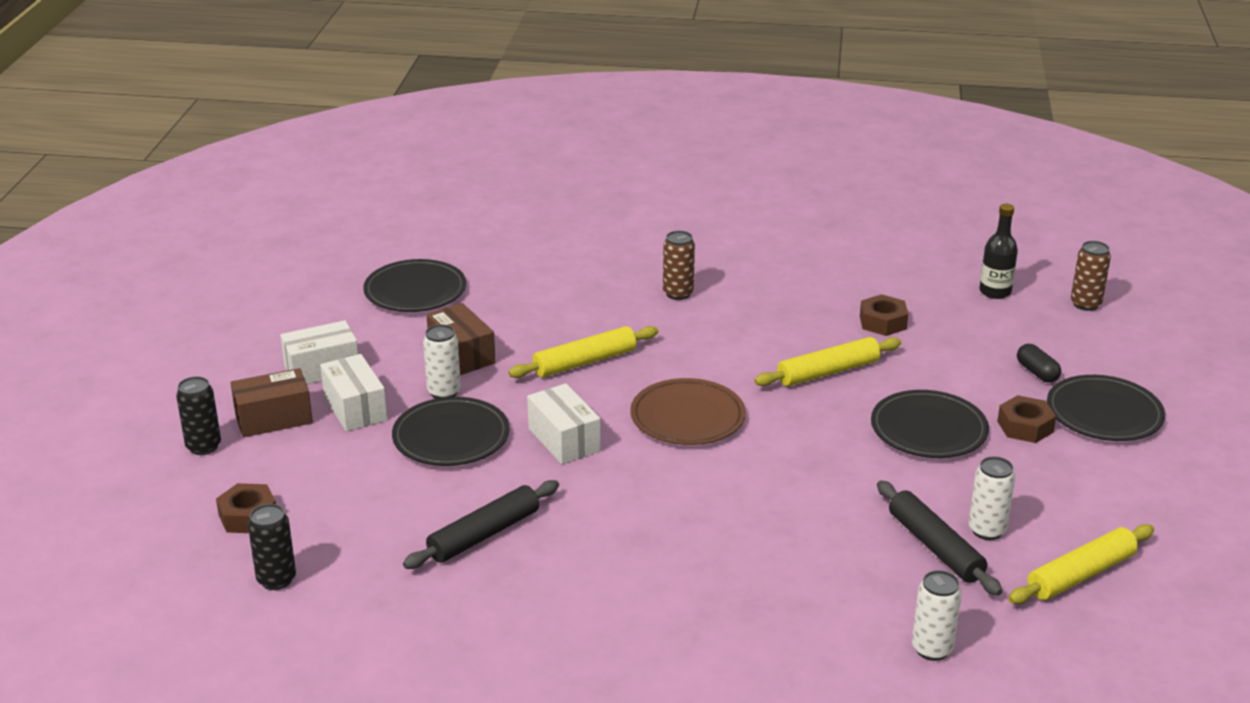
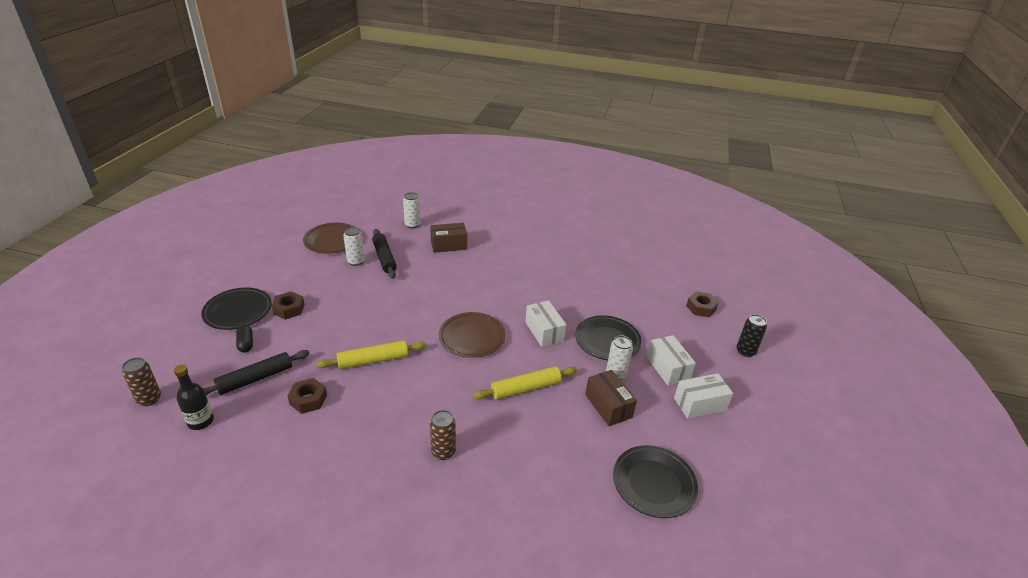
camera: 175 degrees left, 5 degrees up
(274, 418) = (714, 366): brown box -> brown box (449, 245)
(276, 580) = (674, 278): black can -> none
(484, 534) = (585, 286): black rolling pin -> black rolling pin (255, 379)
(928, 430) = (342, 313): black plate -> none
(1081, 575) = (332, 241): yellow rolling pin -> brown plate

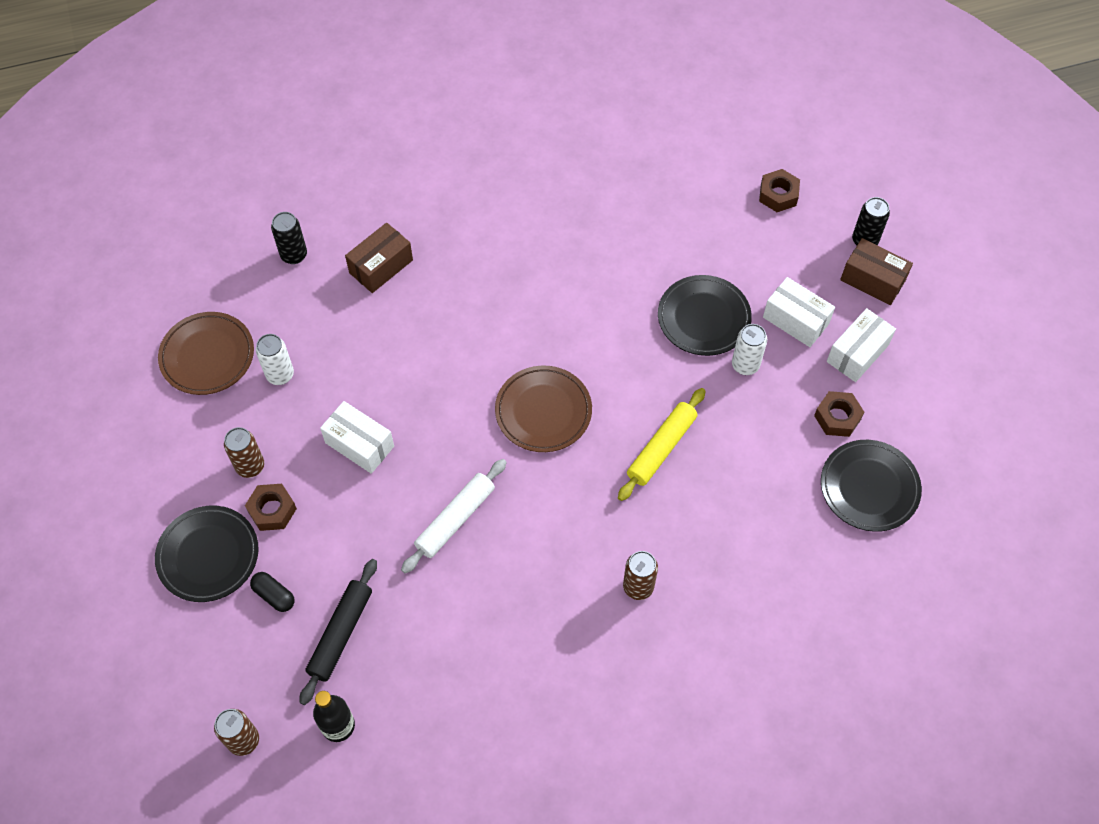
camera: 30 degrees left, 25 degrees up
(300, 287) = (250, 466): none -> brown can
(308, 399) = (432, 620): brown nut -> brown nut (837, 417)
(373, 360) = (455, 519): yellow rolling pin -> white rolling pin
(384, 258) = (313, 344): black rolling pin -> none
(412, 225) = (294, 255): white can -> black can
(544, 332) = (621, 349): white box -> white box (359, 444)
(608, 406) = (765, 416): brown box -> brown box (872, 280)

